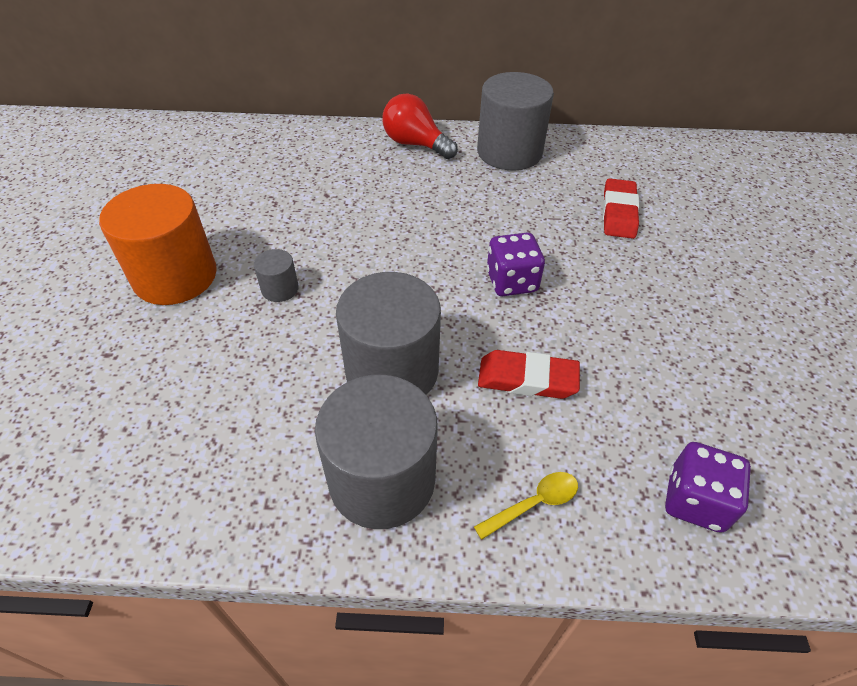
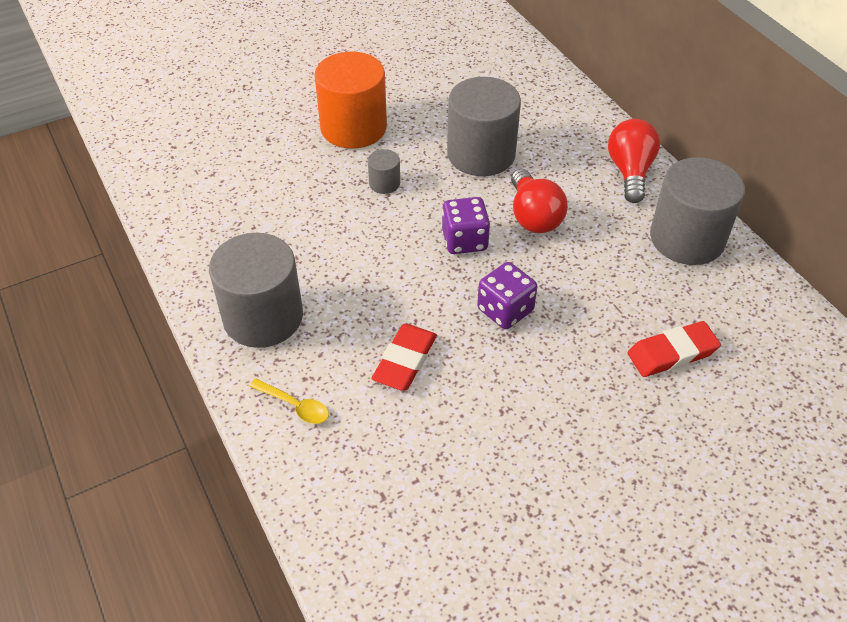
camera: 60 degrees right, 0 degrees up
(392, 371) = (355, 280): grey cylinder -> grey cylinder (481, 154)
(416, 215) = (533, 216): none -> red light bulb
(527, 379) = (405, 361): red eraser -> red eraser turned 45 degrees clockwise
(695, 500) = (359, 505): purple dice -> purple dice (464, 240)

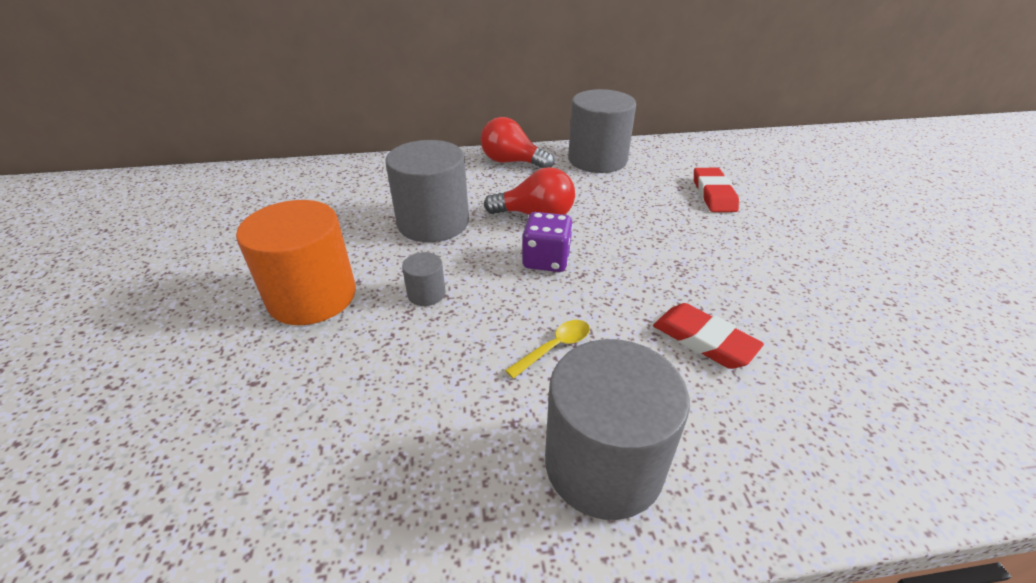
camera: 70 degrees left, 10 degrees down
(295, 406) = (770, 460): yellow spoon -> yellow spoon (554, 347)
(505, 310) = (648, 259): purple dice -> none

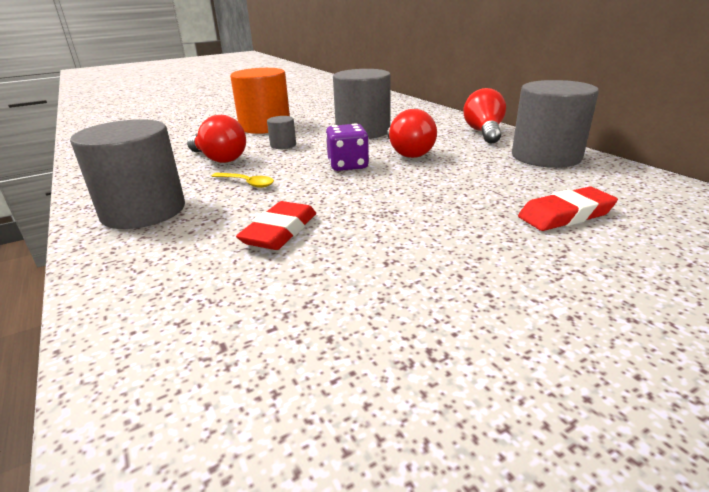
camera: 70 degrees right, 10 degrees down
(434, 364) = (219, 159): none -> red light bulb

